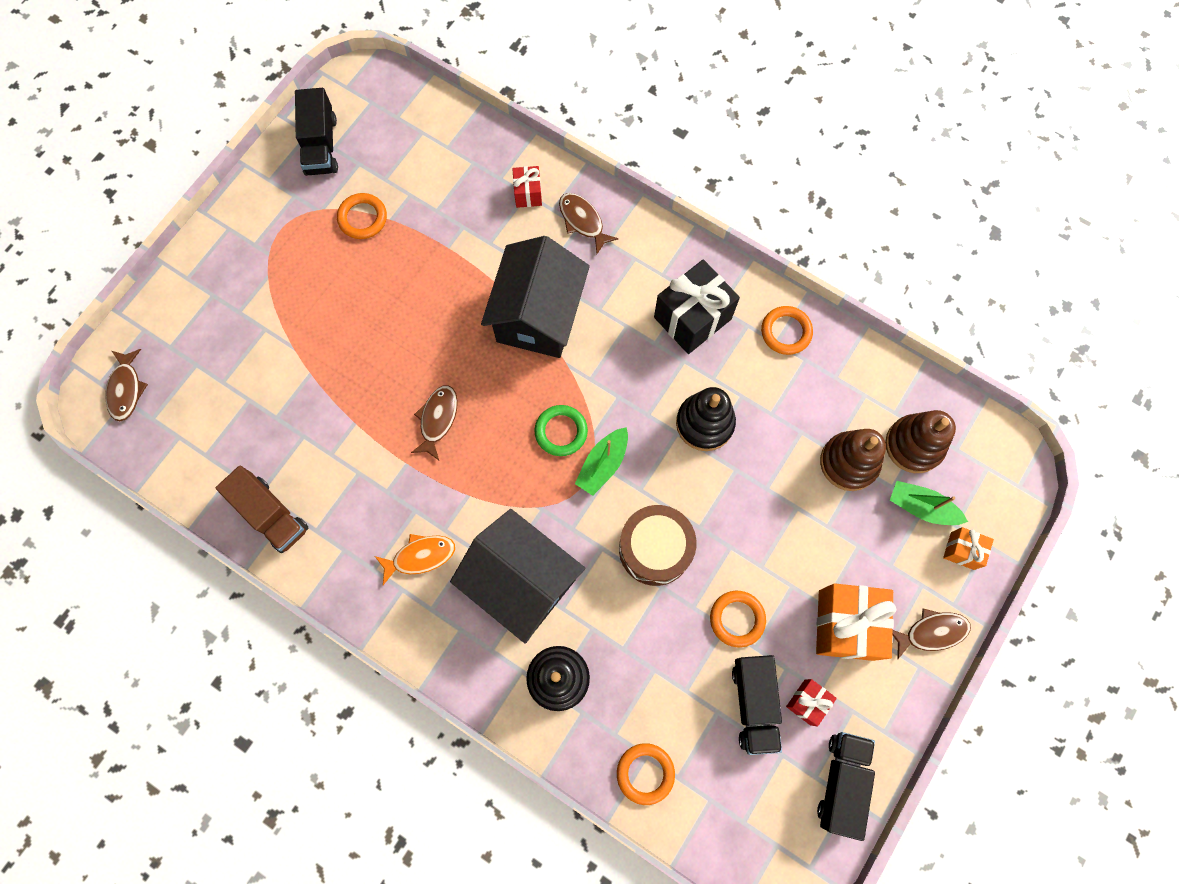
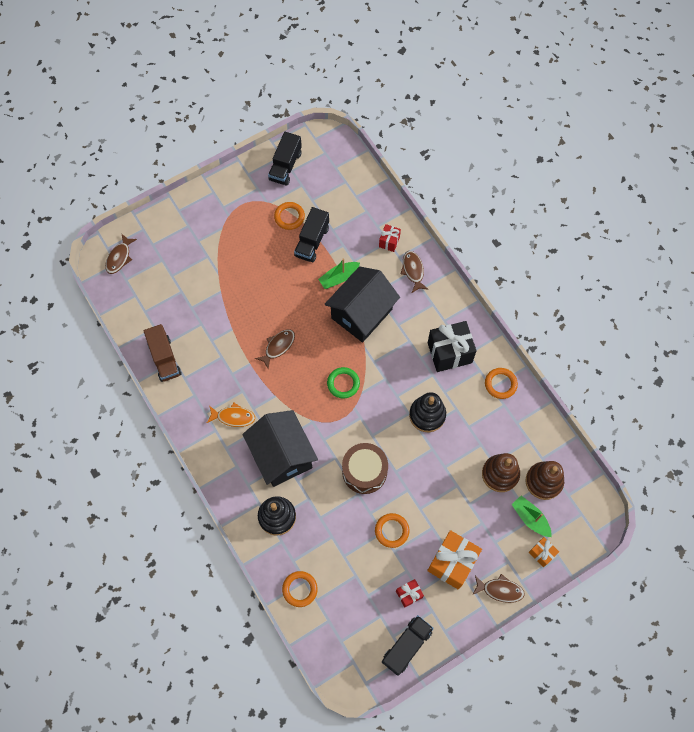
camera: 25 degrees right, 5 degrees down
(603, 464) = (358, 412): green boat -> green boat (339, 278)
(754, 704) = (378, 581): black truck -> black truck (312, 241)

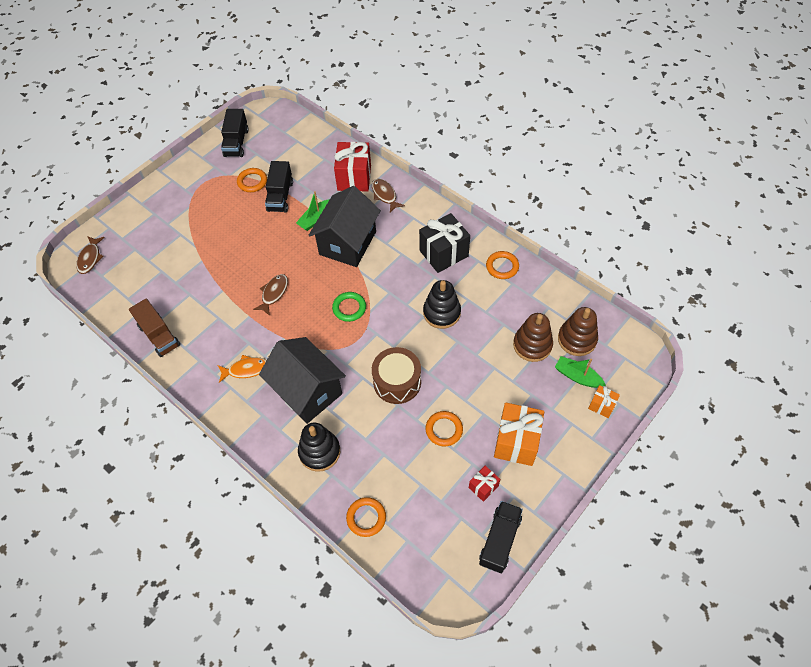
camera: 15 degrees left, 10 degrees down
(389, 242) = (354, 178): red gift -> red gift, size x1.96
(500, 590) = (574, 453): brown fish -> none

